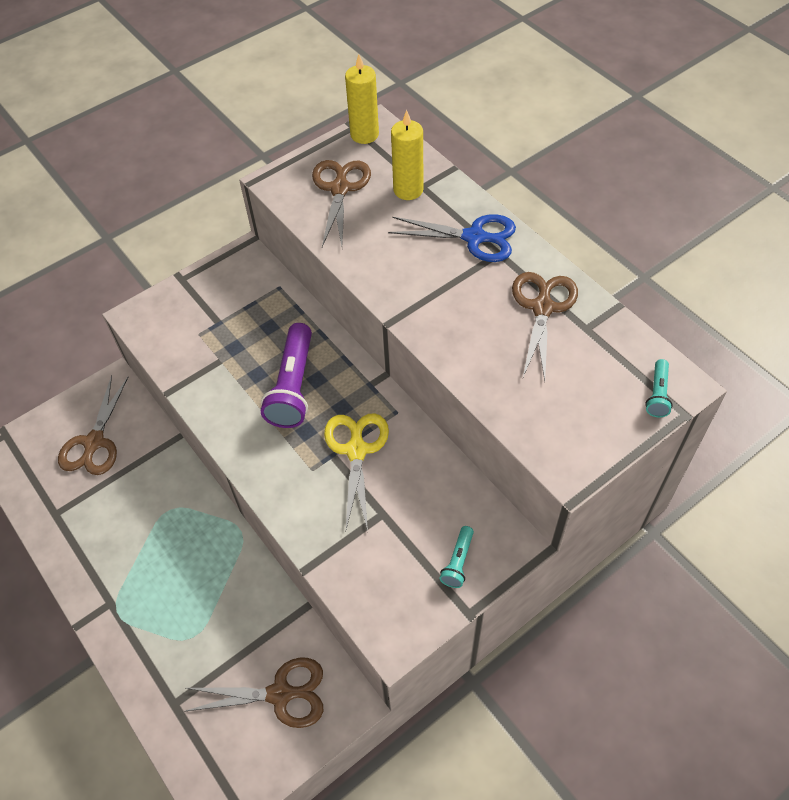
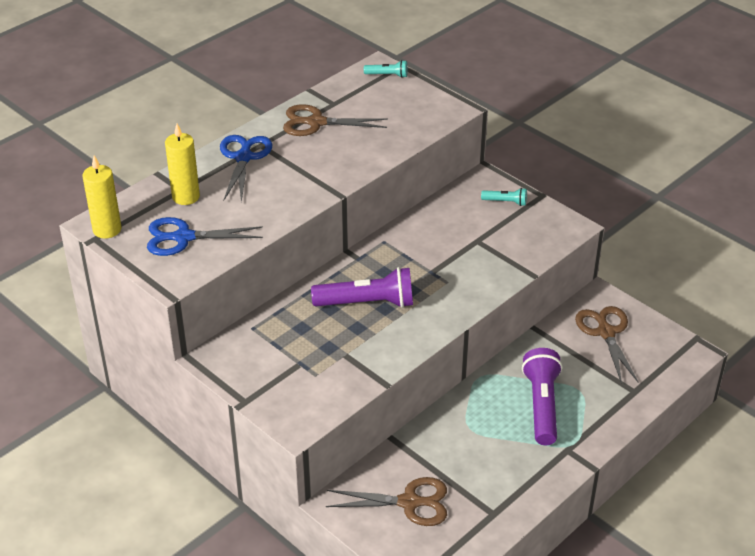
camera: 100 degrees left, 15 degrees down
(181, 589) = (542, 405): none -> purple flashlight
(340, 189) = (184, 237): brown scissors -> blue scissors
(356, 450) = (424, 259): yellow scissors -> none

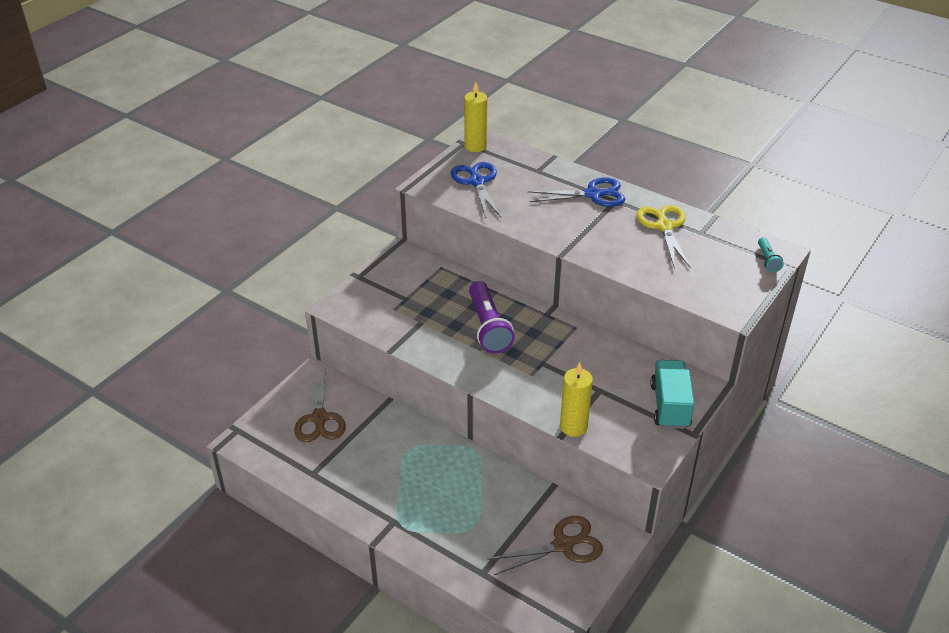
camera: 80 degrees right, 0 degrees up
(186, 197) = (528, 174): yellow candle -> yellow candle (573, 427)
(316, 122) = (664, 226): brown scissors -> yellow scissors
(505, 202) = (669, 406): turquoise flashlight -> turquoise truck
(542, 405) = (447, 498): purple flashlight -> none

